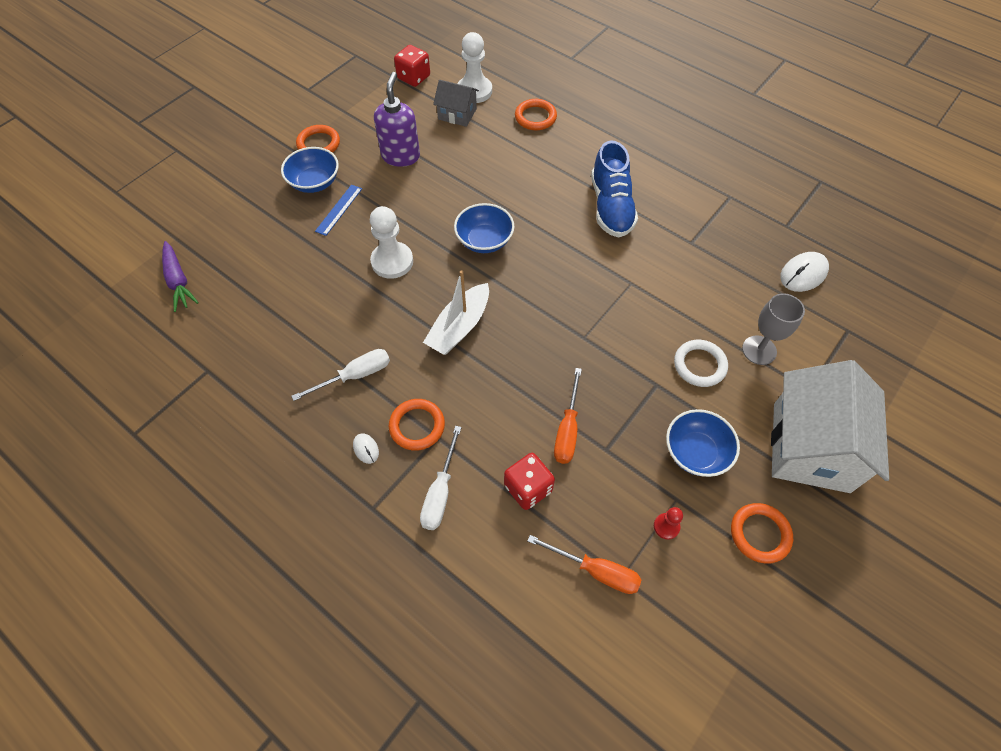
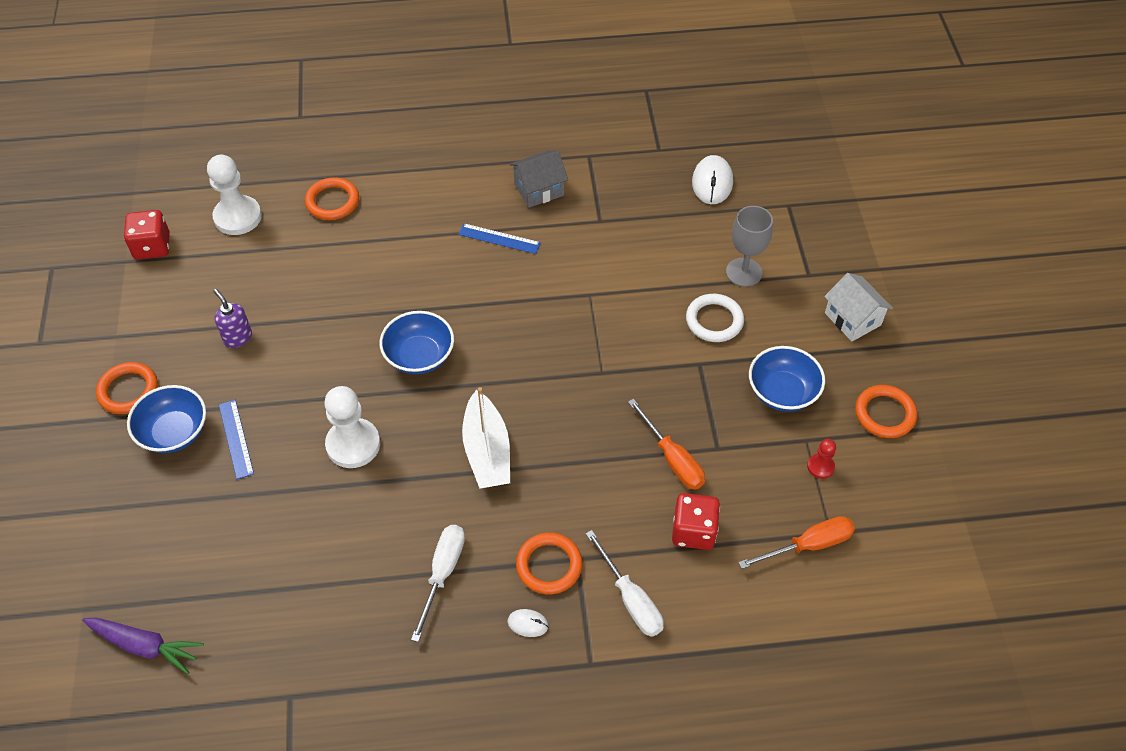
camera: 45 degrees left, 5 degrees down
(401, 156) = (237, 337): purple soap dispenser -> purple soap dispenser, size x0.58
(457, 114) = (247, 253): grey house -> grey house (539, 189)
(611, 207) = (499, 238): blue shoe -> blue ruler
(810, 447) = (852, 319): white house -> white house, size x0.50

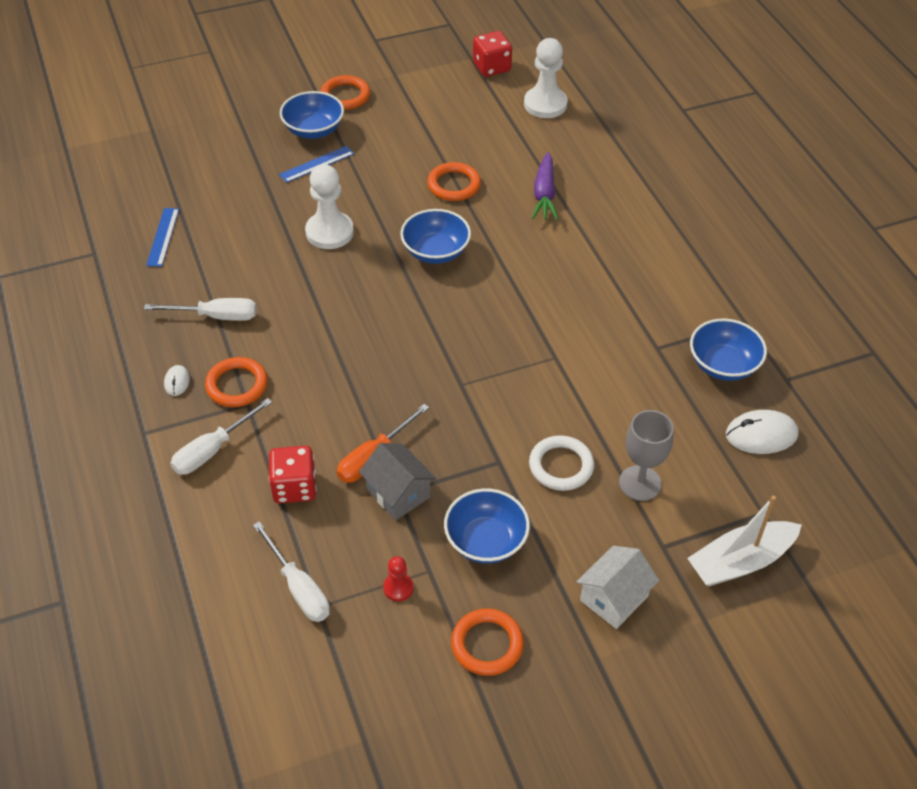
camera: 75 degrees right, 5 degrees down
(145, 646) = (127, 167): purple carrot -> purple carrot (544, 194)
(237, 337) = (416, 138): purple soap dispenser -> none
(332, 202) = (590, 155): orange ring -> orange ring (454, 185)
(487, 451) = (346, 319): white boat -> white boat (740, 561)
(499, 238) = (597, 276): blue ruler -> blue ruler (163, 237)
(539, 189) = (676, 292): grey house -> grey house (398, 493)
(632, 183) = (723, 365): none -> blue bowl
(808, 545) = (298, 588): orange screwdriver -> white screwdriver

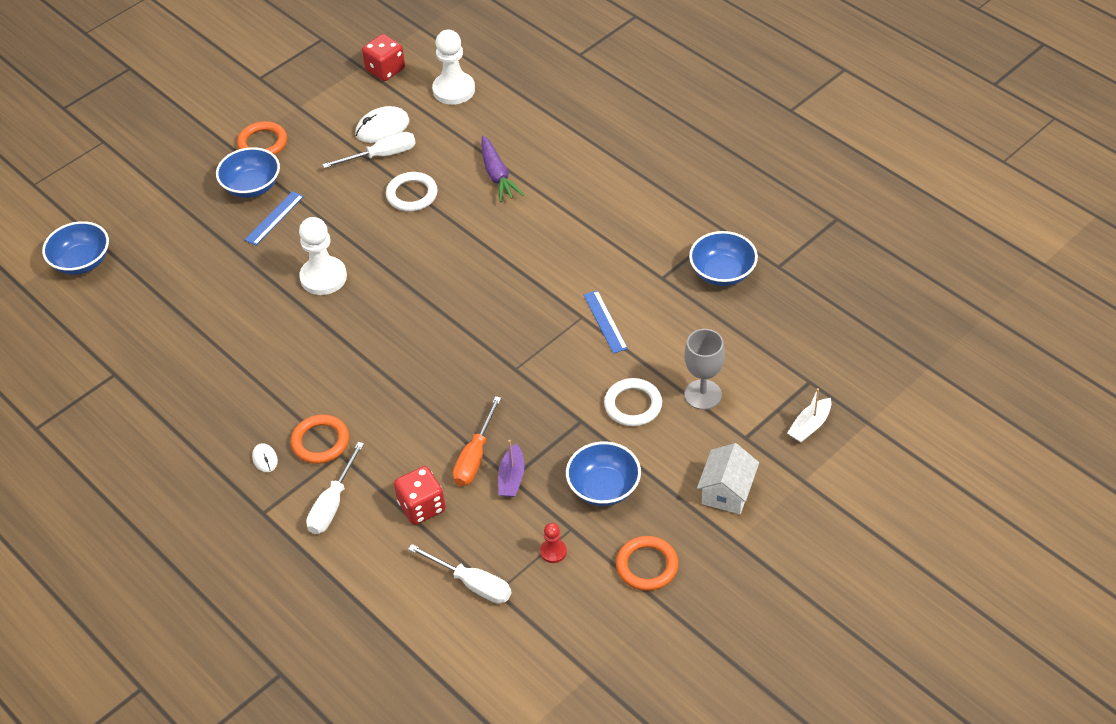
camera: 20 degrees left, 0 degrees up
(163, 237) = (170, 336): blue ruler -> blue ruler (605, 321)
(216, 316) = (265, 389): white screwdriver -> white screwdriver (382, 155)
(398, 493) = (511, 478): grey house -> purple boat
(435, 251) = (429, 261): blue bowl -> blue bowl (82, 262)
(454, 185) = (412, 194): orange ring -> white ring
(740, 561) = (809, 426): white boat -> white boat, size x0.59
(761, 435) = (779, 319): white mouse -> white mouse (382, 128)

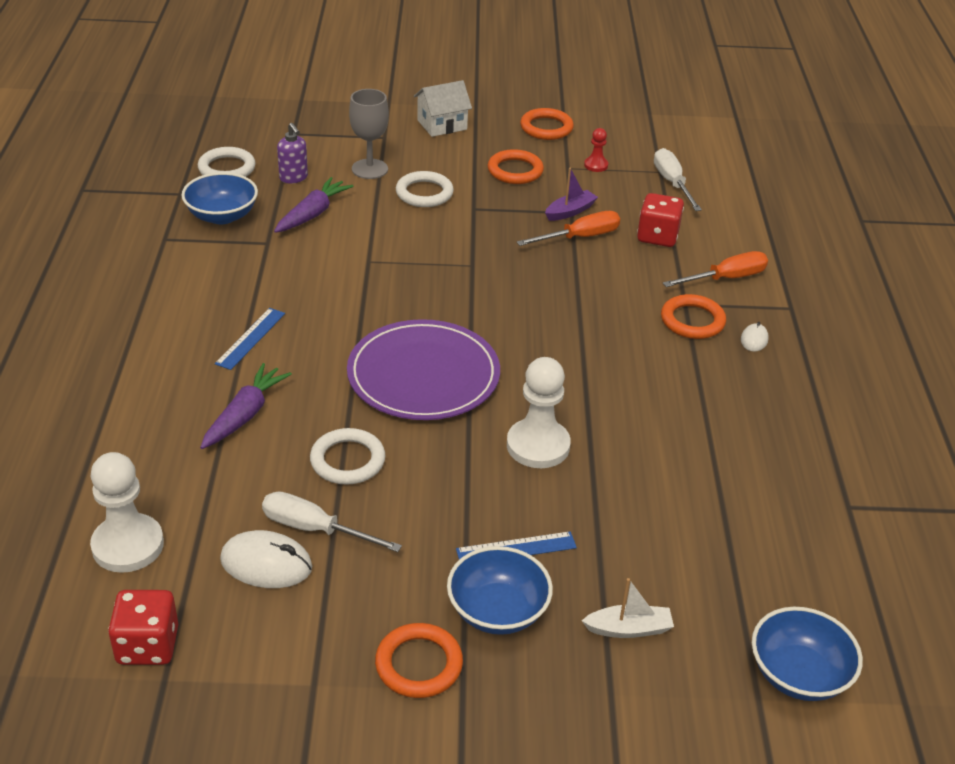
camera: 140 degrees left, 10 degrees down
(332, 504) = (726, 278): white screwdriver -> orange screwdriver
(438, 268) = (423, 375): none -> purple plate
(603, 487) = (515, 171): blue bowl -> orange ring
(605, 321) = (357, 246): blue ruler -> blue ruler (250, 338)
(673, 322) = (313, 214): none -> purple carrot
(736, 341) = (293, 178): none -> purple soap dispenser
(790, 310) = (227, 168): none -> white ring
(809, 426) = (336, 118): white boat -> white boat (629, 629)

